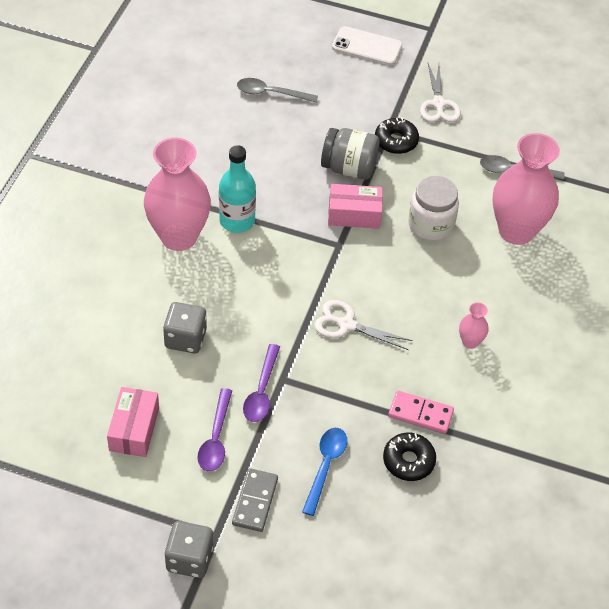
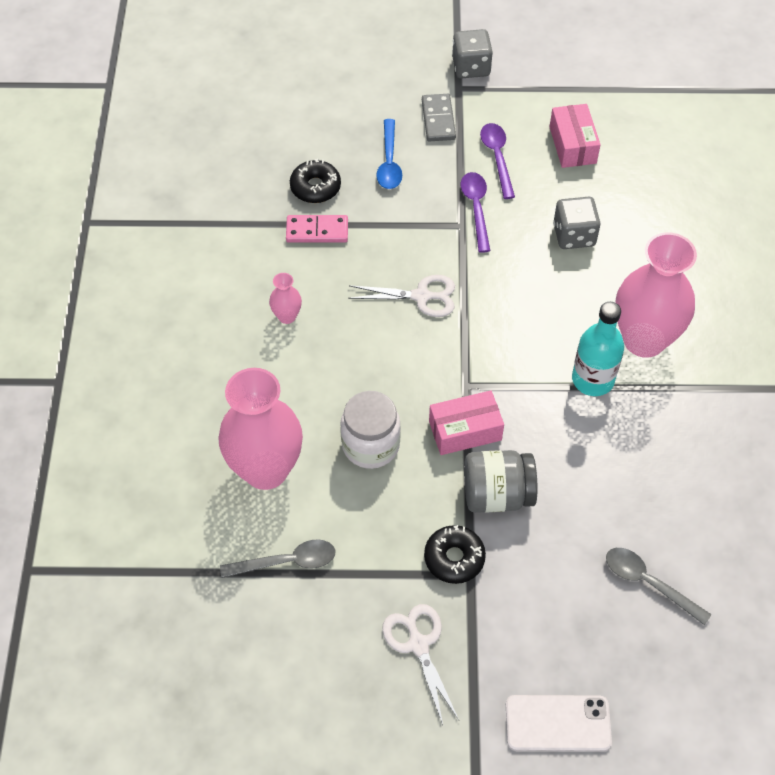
camera: 165 degrees right, 5 degrees up
(271, 93) = (648, 583): grey spoon -> grey spoon turned 135 degrees counterclockwise

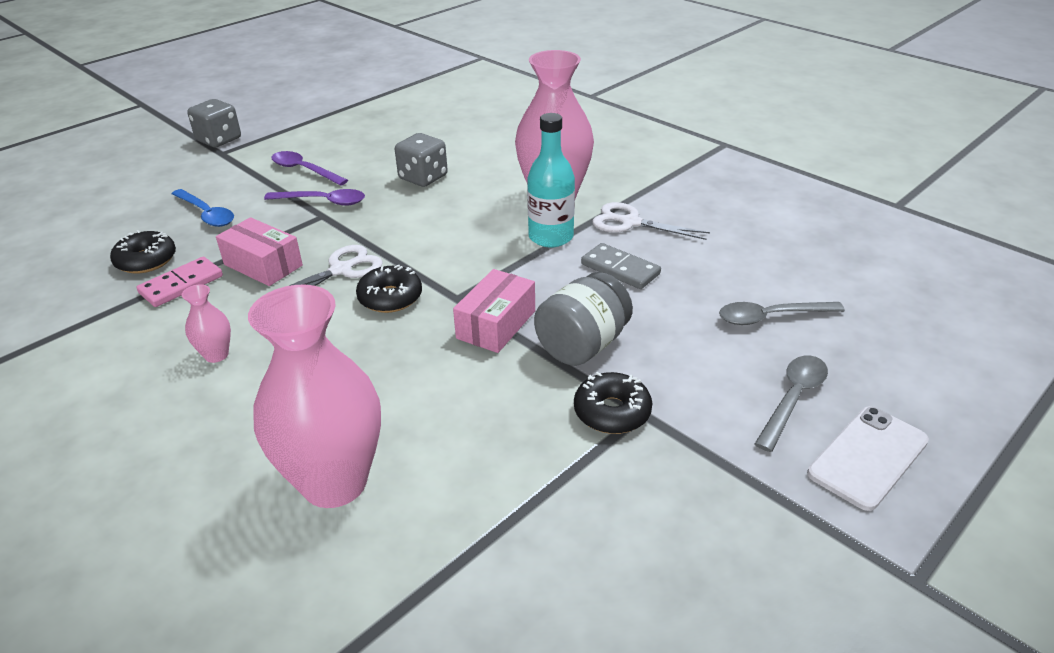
camera: 45 degrees left, 20 degrees down
(286, 562) = (457, 543): grey spoon -> grey spoon (793, 399)
(370, 445) = (423, 389): white jar -> none
(418, 644) = (678, 501): white scissors -> white scissors (630, 222)
(426, 350) = (390, 298): none -> black donut
(438, 120) = (224, 174): grey domino -> grey domino (620, 269)
(476, 208) = (323, 201): purple spoon -> purple spoon turned 150 degrees clockwise
(572, 145) = (357, 139): pink box -> pink box (263, 265)

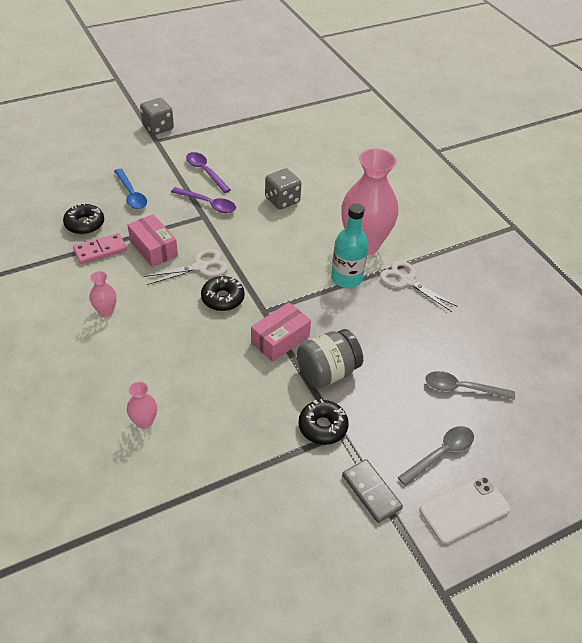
camera: 15 degrees right, 10 degrees up
(334, 482) = (144, 422): pink vase -> pink vase, size x0.43
(620, 269) = (380, 319): grey domino -> grey domino (371, 492)

